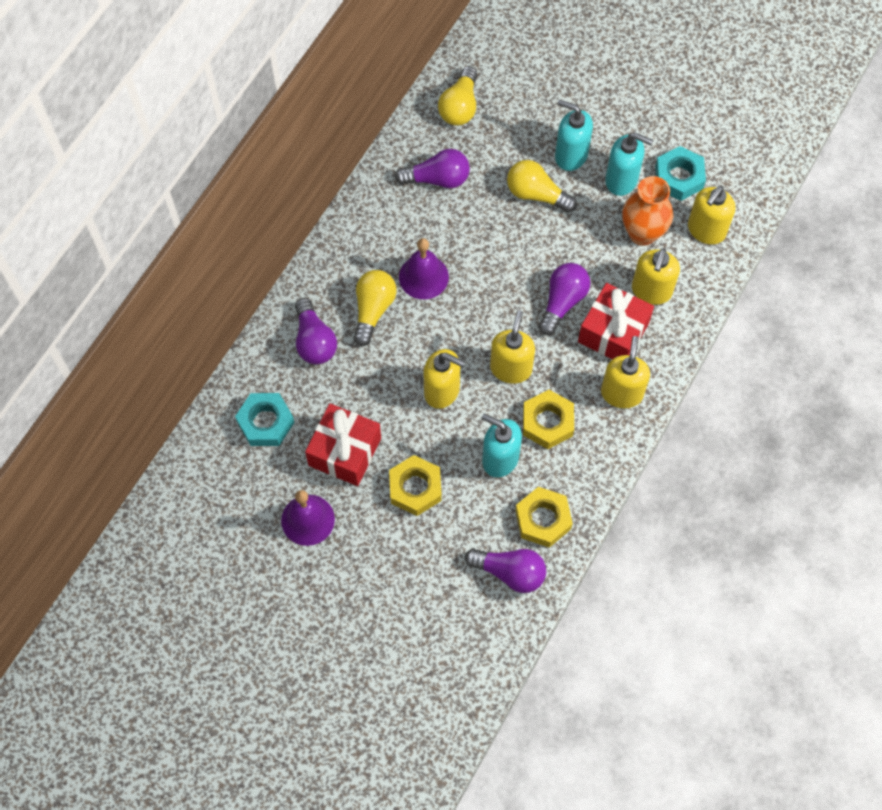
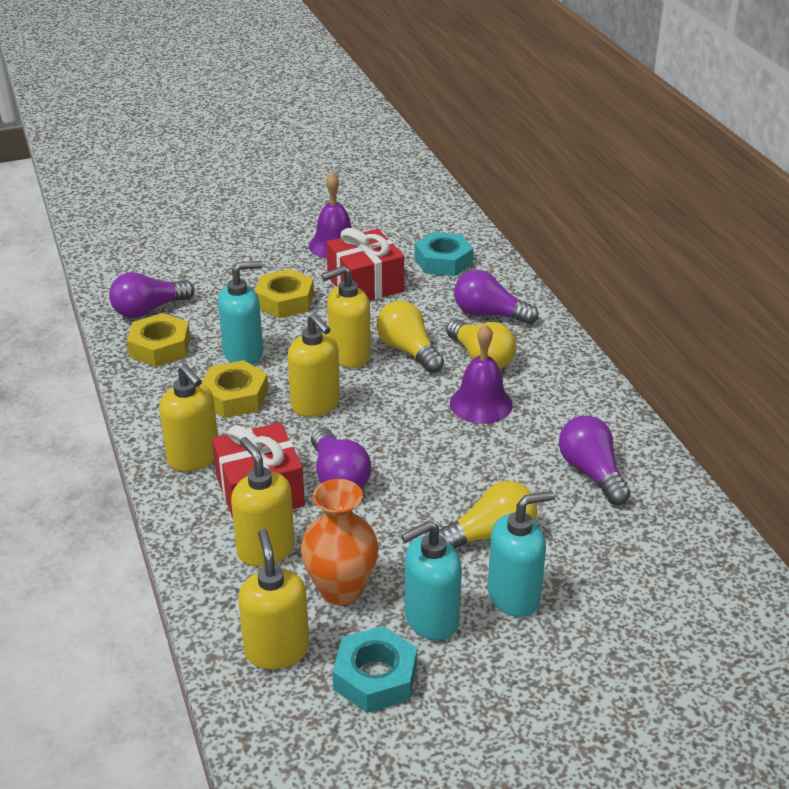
camera: 130 degrees right, 30 degrees down
(437, 179) = (591, 473): purple light bulb -> purple light bulb turned 120 degrees clockwise
(460, 106) = (680, 543): yellow light bulb -> yellow light bulb (408, 350)

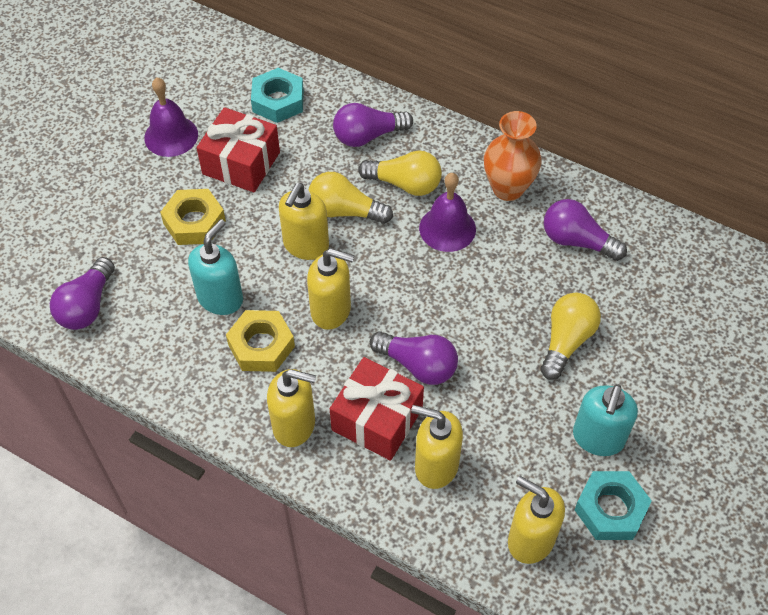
camera: 40 degrees left, 20 degrees up
(160, 347) = (143, 338): yellow nut -> none
(341, 590) = (520, 459): orange vase -> orange vase (508, 188)
(514, 596) = (628, 380): turquoise soap dispenser -> none

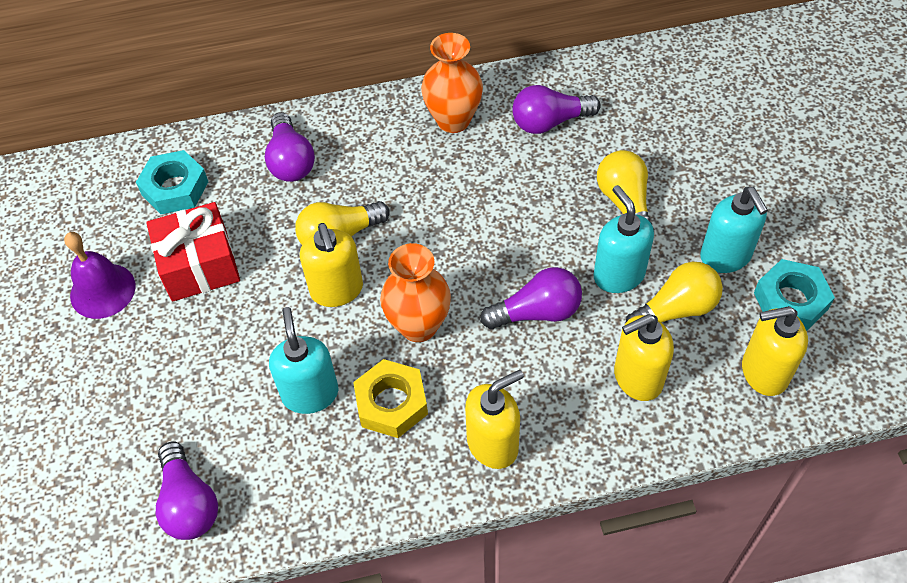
camera: 40 degrees left, 0 degrees up
(194, 222) = (211, 348): yellow nut -> none
(331, 310) = (418, 326): yellow soap dispenser -> orange vase
(368, 136) = (290, 161): purple light bulb -> purple light bulb turned 45 degrees counterclockwise
(377, 419) = (553, 381): red gift -> none
(405, 184) = (366, 177): yellow light bulb -> yellow light bulb (675, 309)
(447, 228) = (440, 186): purple bell -> none
(503, 387) = (618, 275): none -> turquoise soap dispenser

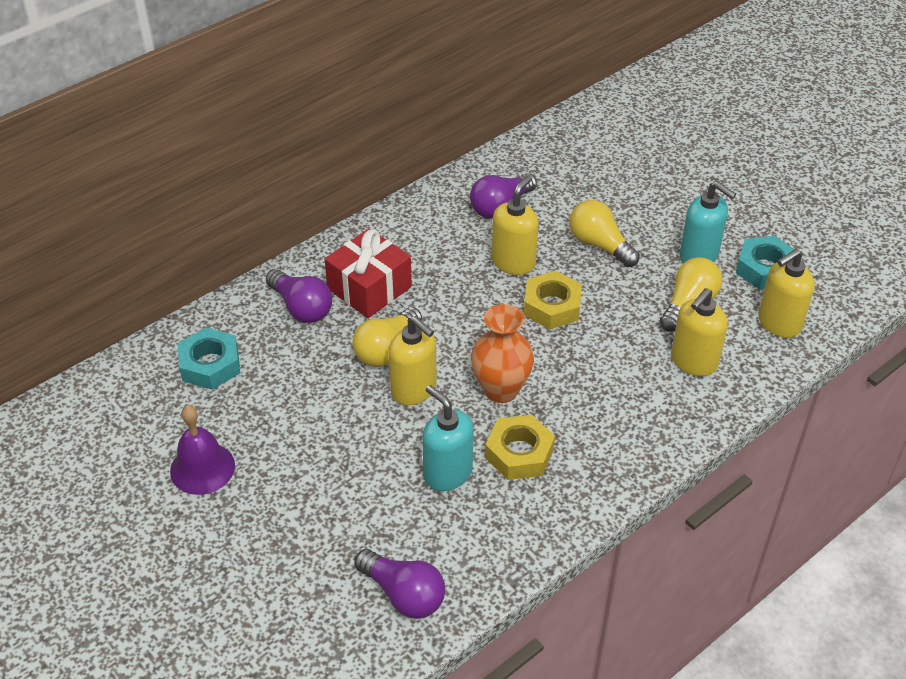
camera: 30 degrees left, 10 degrees down
(199, 265) = (278, 415): red gift -> red gift (369, 288)
(453, 120) = (420, 231): orange vase -> none
(493, 444) = (619, 449): yellow soap dispenser -> yellow soap dispenser (513, 262)
(529, 254) = (552, 306): none -> yellow nut
(537, 312) = (587, 345): purple light bulb -> none
(618, 275) = (630, 296): turquoise soap dispenser -> none

